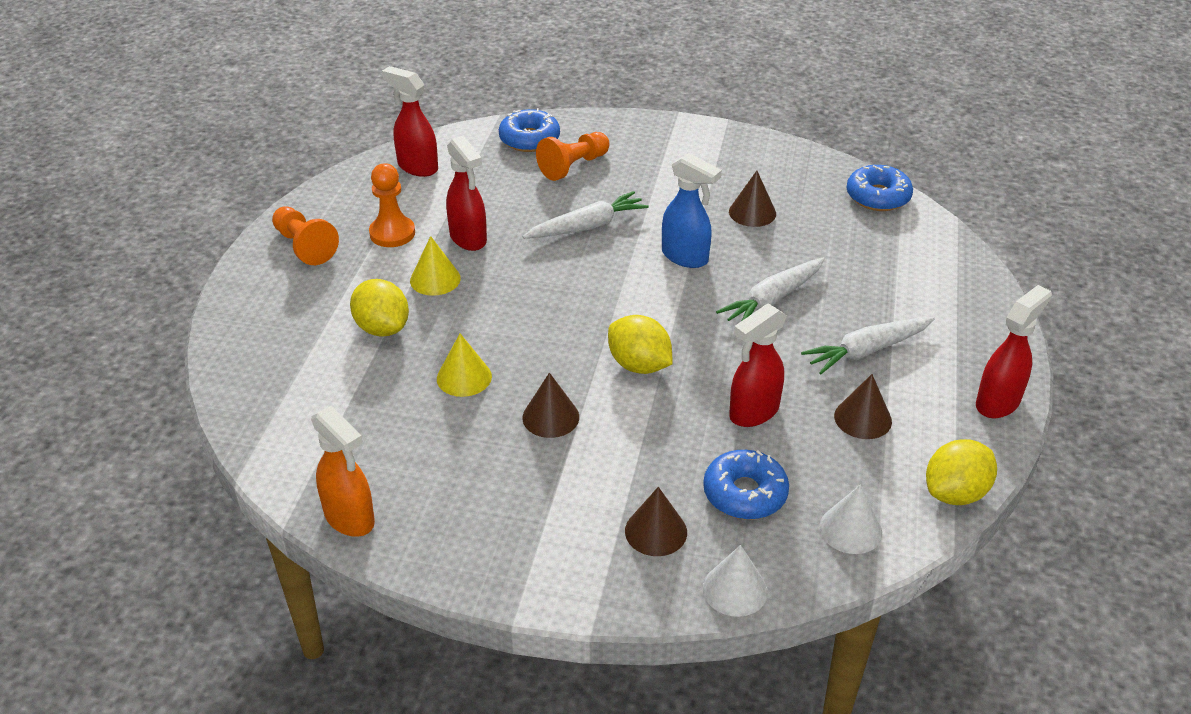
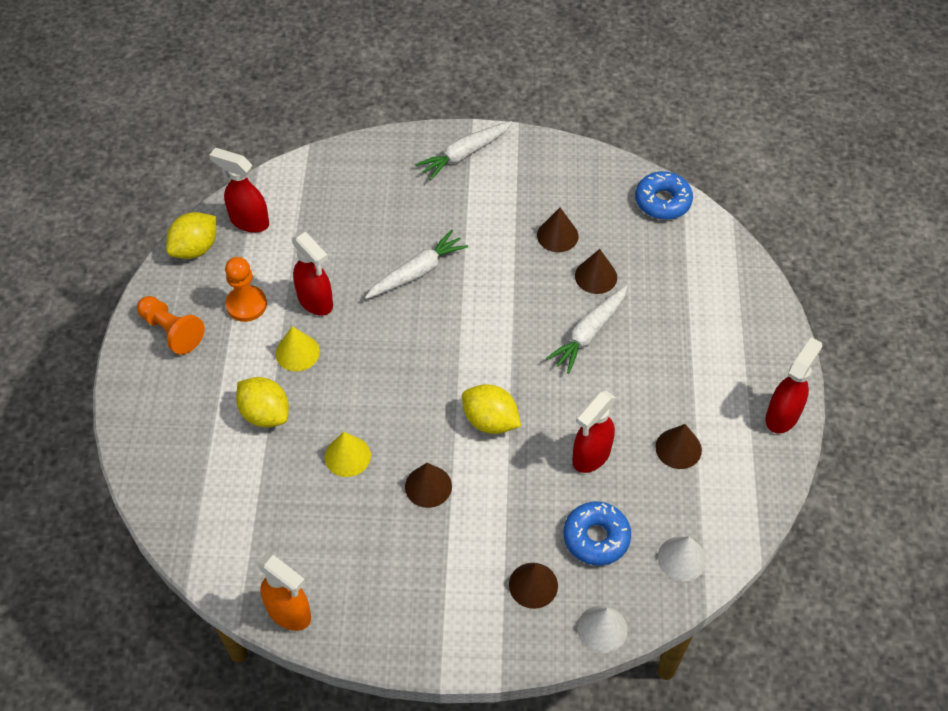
camera: 10 degrees left, 15 degrees up
(529, 139) = (343, 172): blue donut -> none
(573, 166) = (390, 201): orange pawn -> none
(685, 257) = (508, 296): blue spray bottle -> none
(789, 251) = (596, 276): none -> brown cone
(867, 351) = (673, 377): white carrot -> white carrot (464, 154)
(955, 493) = (757, 511): yellow lemon -> yellow lemon (195, 248)

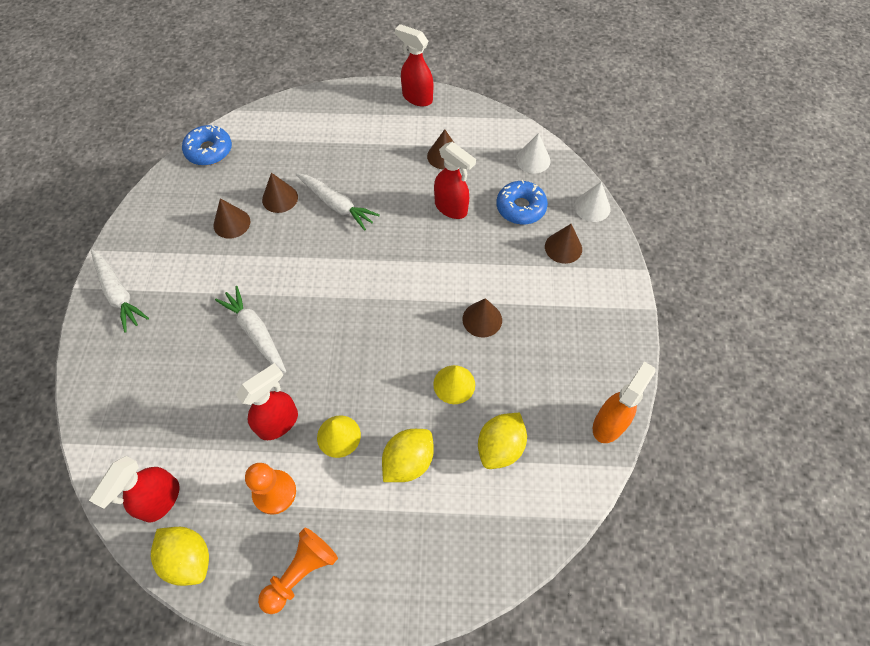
camera: 90 degrees left, 5 degrees up
(490, 421) = (419, 274): yellow lemon -> yellow lemon (500, 447)

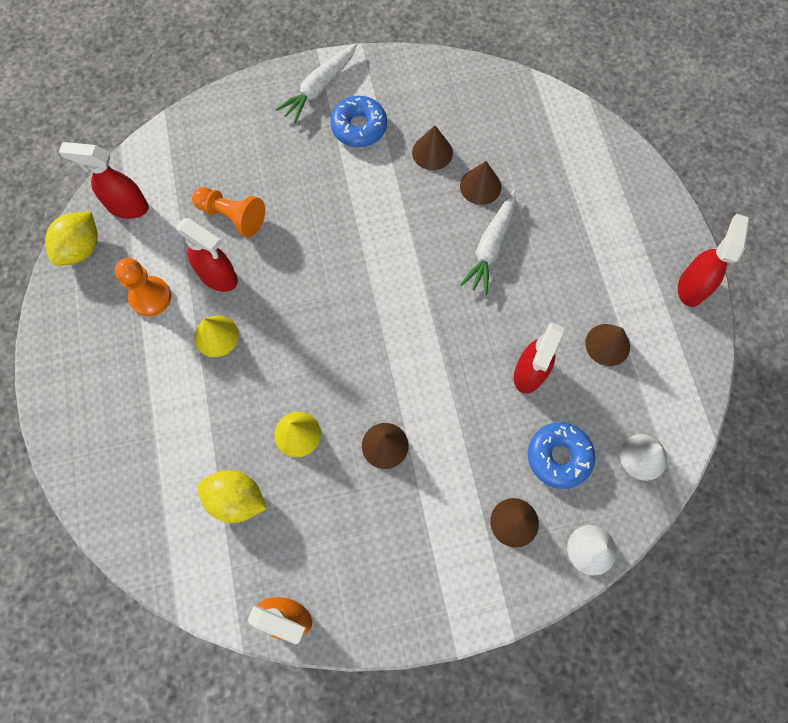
camera: 75 degrees right, 10 degrees up
(209, 151) = (520, 95): blue donut -> blue donut (359, 127)
(255, 332) = (309, 222): white carrot -> none
(301, 572) = (83, 344): orange pawn -> orange pawn (232, 216)
(408, 461) = (203, 409): yellow lemon -> none

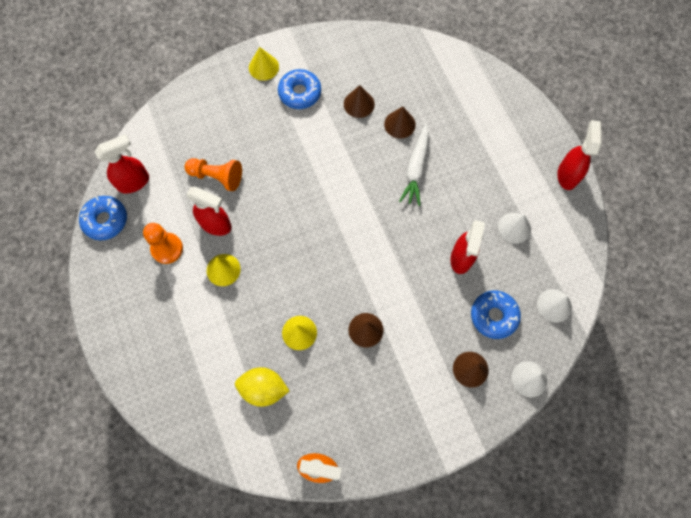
camera: 10 degrees left, 0 degrees up
(81, 249) = (105, 220): yellow lemon -> blue donut
(127, 207) = (134, 182): red spray bottle -> red spray bottle turned 150 degrees clockwise
(319, 88) = (263, 67): white carrot -> yellow cone
(607, 344) = (514, 228): brown cone -> white cone

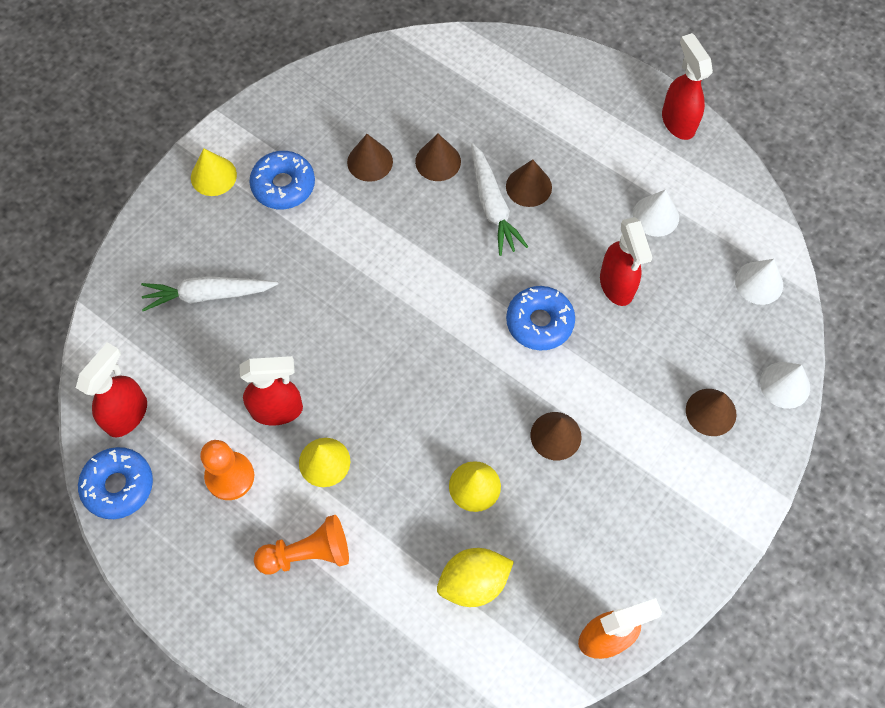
camera: 30 degrees left, 5 degrees down
(217, 177) = (239, 348): orange pawn -> orange pawn (308, 553)
(218, 136) = (208, 295): none -> white carrot
(445, 168) = (528, 186): none -> brown cone
(493, 316) = (698, 333): blue donut -> blue donut (539, 322)

